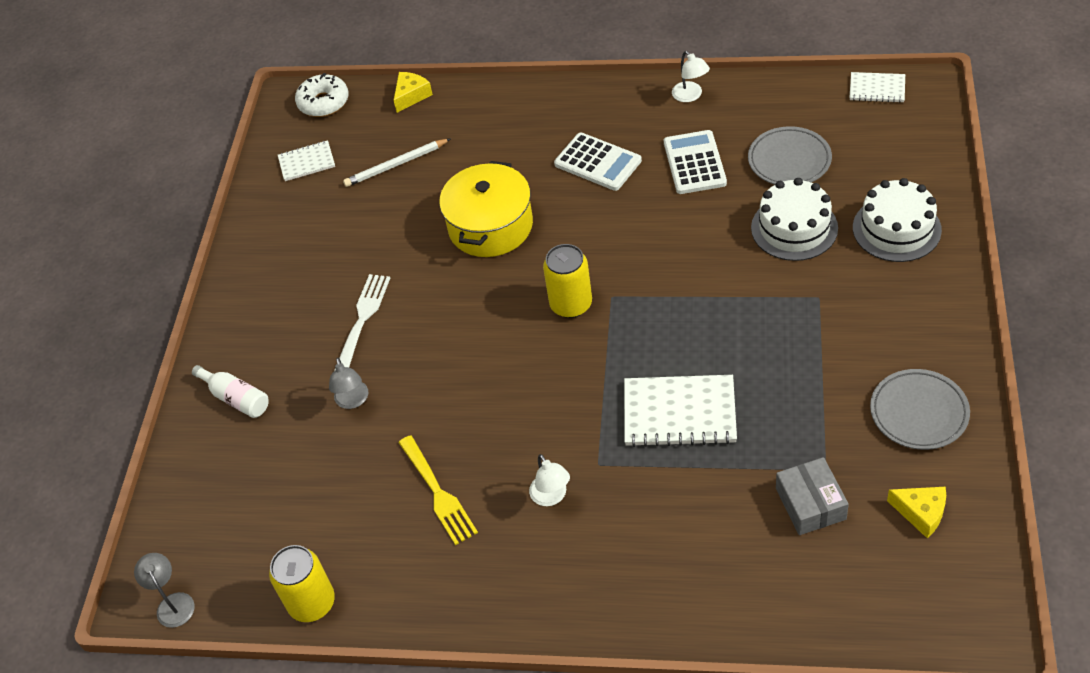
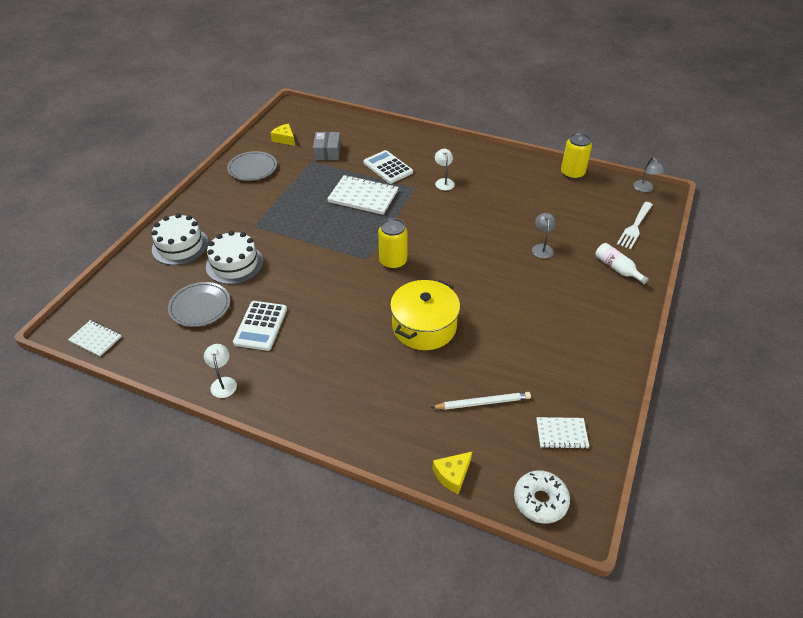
camera: 170 degrees left, 5 degrees down
(363, 318) = (529, 291): white fork -> white fork (635, 227)
(438, 493) = (501, 196): yellow fork -> none
(598, 162) = (326, 349): white calculator -> white calculator (388, 167)

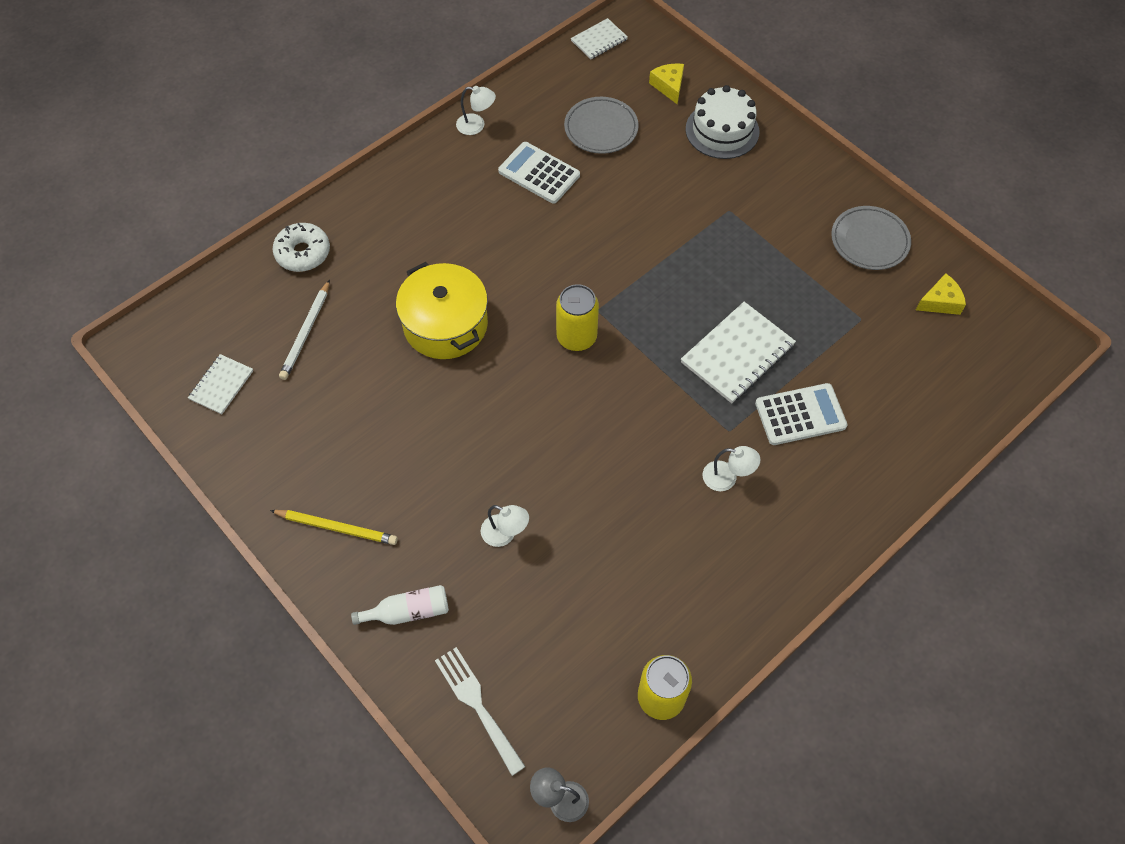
camera: 115 degrees right, 15 degrees up
(234, 264) = (659, 174): white cake -> none
(327, 152) = (879, 347): grey box -> none
(452, 475) = (247, 269): yellow cheese -> yellow cheese (669, 86)
(540, 501) = (171, 326): white donut -> white donut (303, 253)
(542, 248) = (505, 534): grey lamp -> white lamp
(601, 319) = (336, 528): none -> yellow pencil

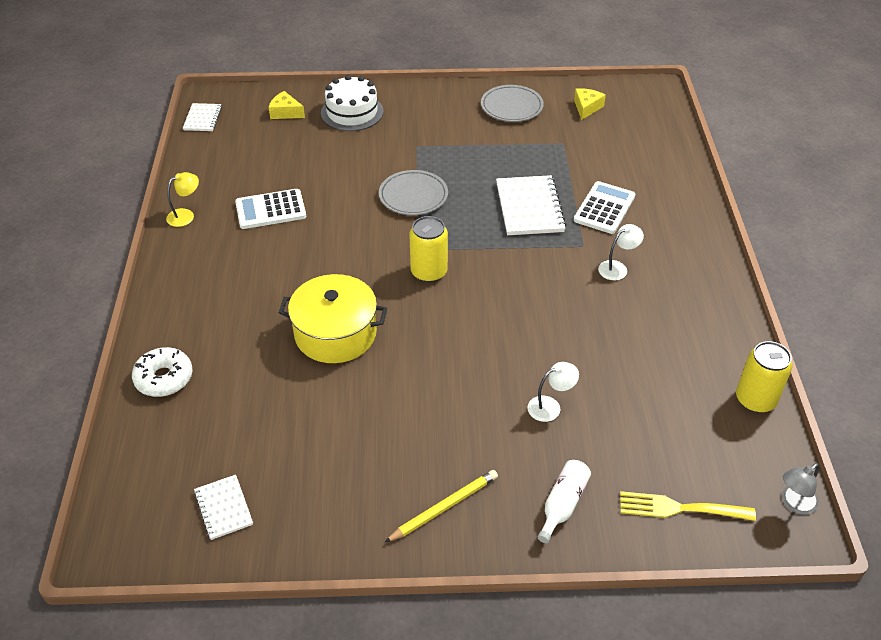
camera: 50 degrees left, 15 degrees down
(306, 332) = (241, 420): white pencil -> none
(476, 125) = (186, 215): white lamp -> yellow lamp
(477, 705) = (679, 508): white fork -> yellow fork
(601, 128) = (275, 160): grey plate -> grey plate (413, 196)

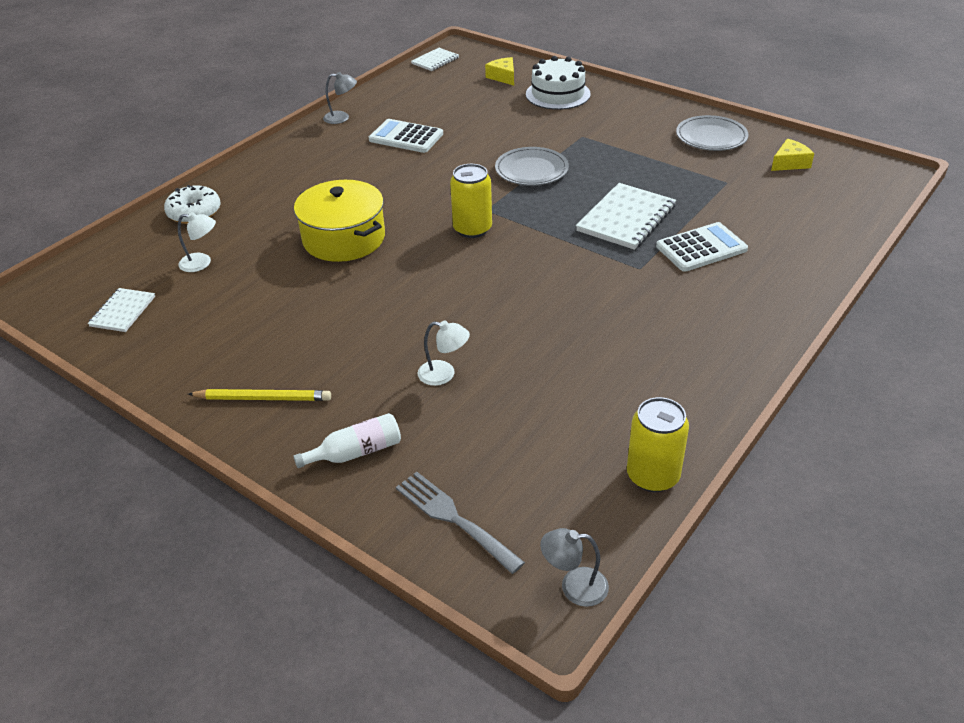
camera: 40 degrees right, 5 degrees down
(186, 215) = (342, 118): yellow lamp -> grey lamp
(617, 268) = (651, 300): white lamp -> white lamp (202, 263)
(679, 508) = (453, 518): yellow fork -> grey fork

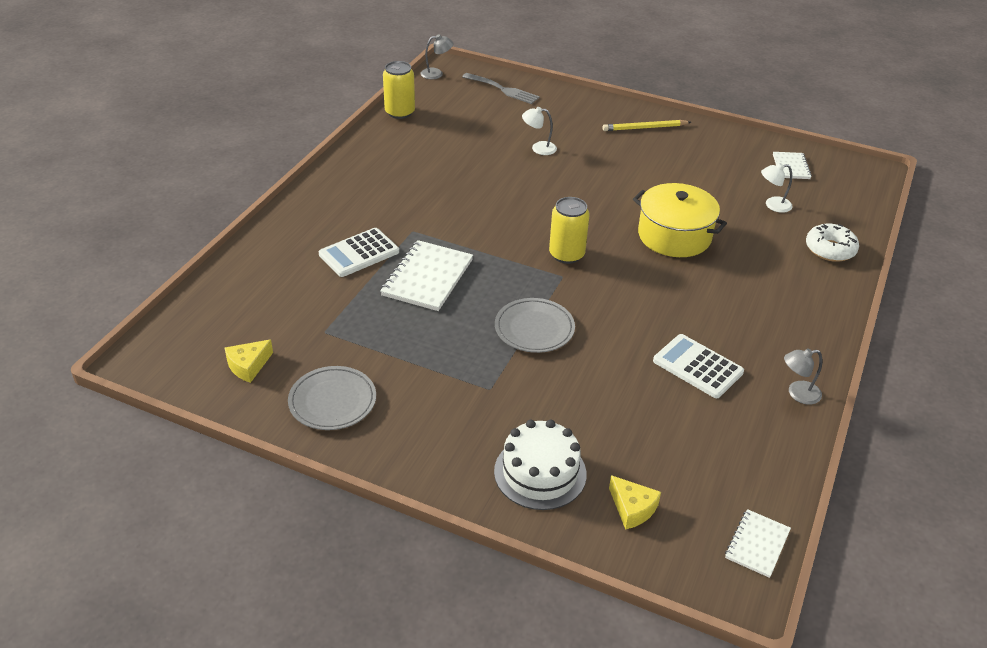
camera: 165 degrees right, 0 degrees up
(356, 452) = (570, 109): white bottle -> none
(406, 137) = (697, 367): white calculator -> white calculator turned 150 degrees counterclockwise

